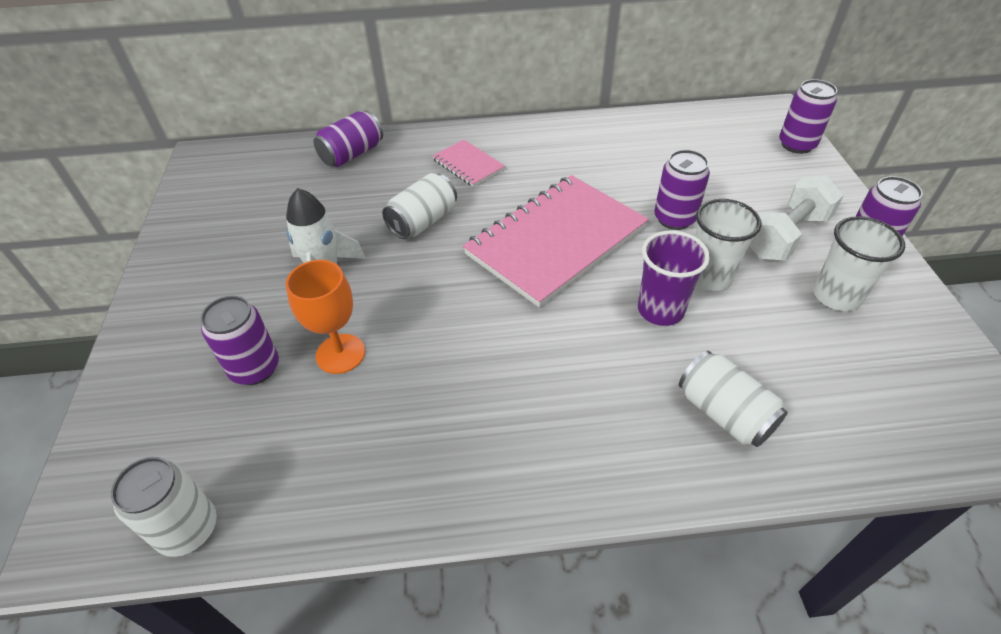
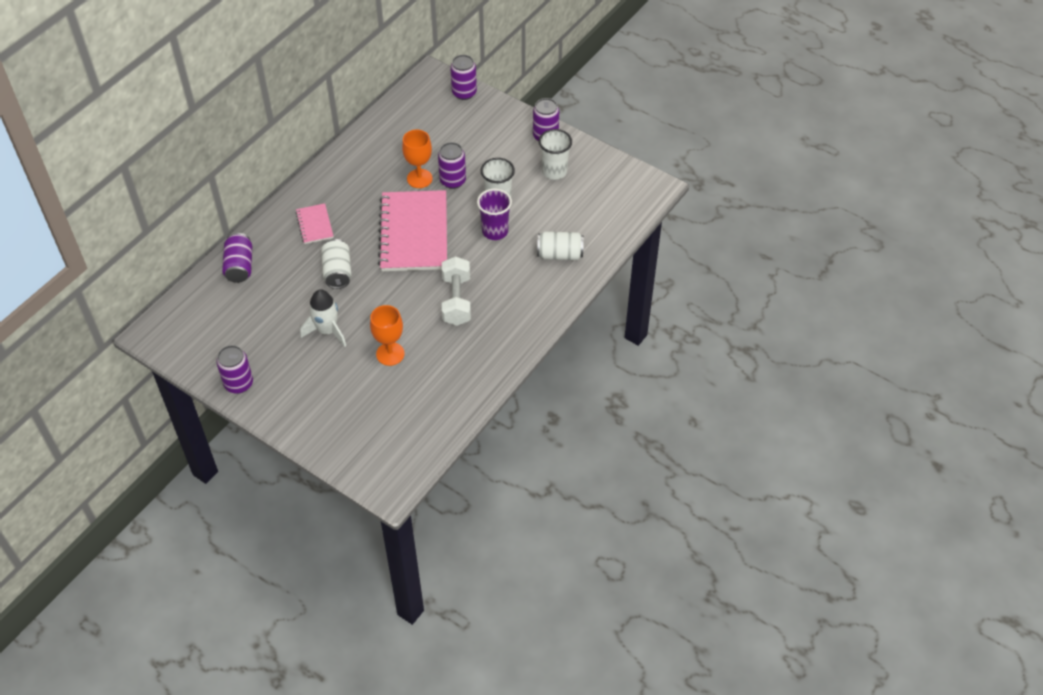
camera: 50 degrees left, 5 degrees up
(188, 529) = (427, 447): white can -> none
(255, 368) = (363, 388): purple can -> purple can (239, 384)
(468, 165) = (314, 225): pink notebook -> pink notebook turned 75 degrees clockwise
(636, 192) = (419, 178): none -> orange goblet
(786, 236) = (509, 154): white dumbbell -> white dumbbell (456, 300)

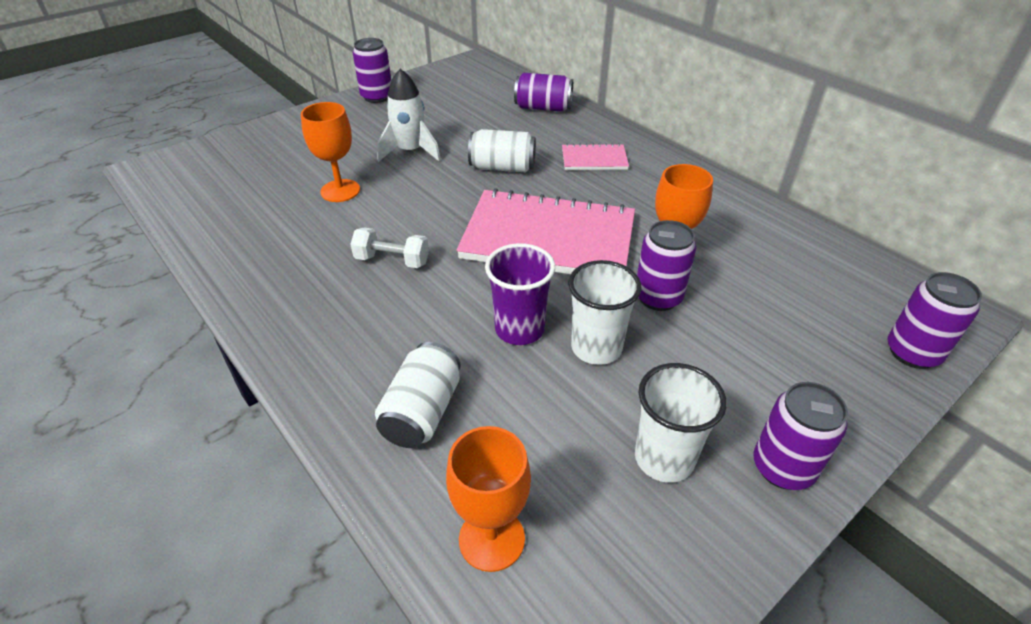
camera: 105 degrees right, 10 degrees down
(456, 300) = (392, 260): white dumbbell -> white dumbbell, size x0.66
(610, 217) = (491, 539): none -> orange goblet

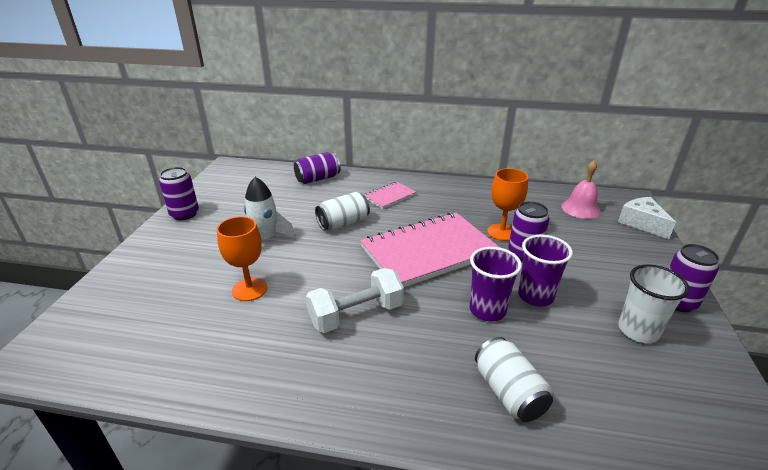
camera: 40 degrees left, 10 degrees down
(392, 260) = (356, 314): white dumbbell -> white dumbbell, size x1.52
(491, 539) = (640, 432): orange goblet -> none
(596, 348) = (535, 296): white cup -> purple cup
(839, 286) = (580, 208): none -> pink bell
(912, 353) = (642, 223): purple can -> white cheese

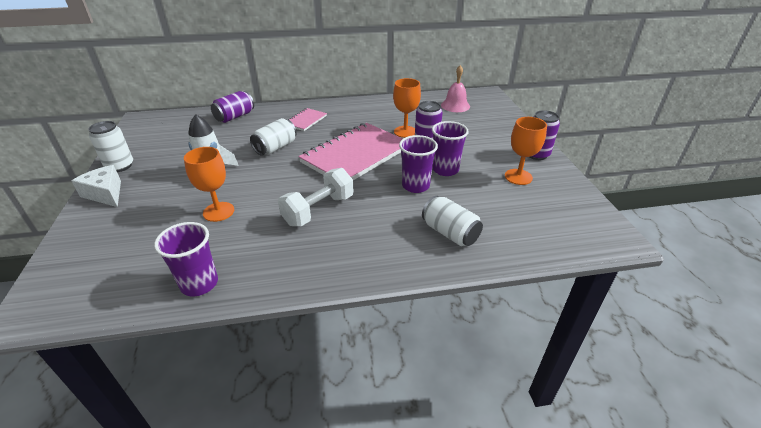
camera: 20 degrees left, 5 degrees up
(184, 214) = (120, 166): purple can -> white can
(188, 376) = (199, 284): none -> purple cup
(638, 331) = (518, 177): white cup -> orange goblet
(642, 223) = (499, 109): white cheese -> white cheese (105, 193)

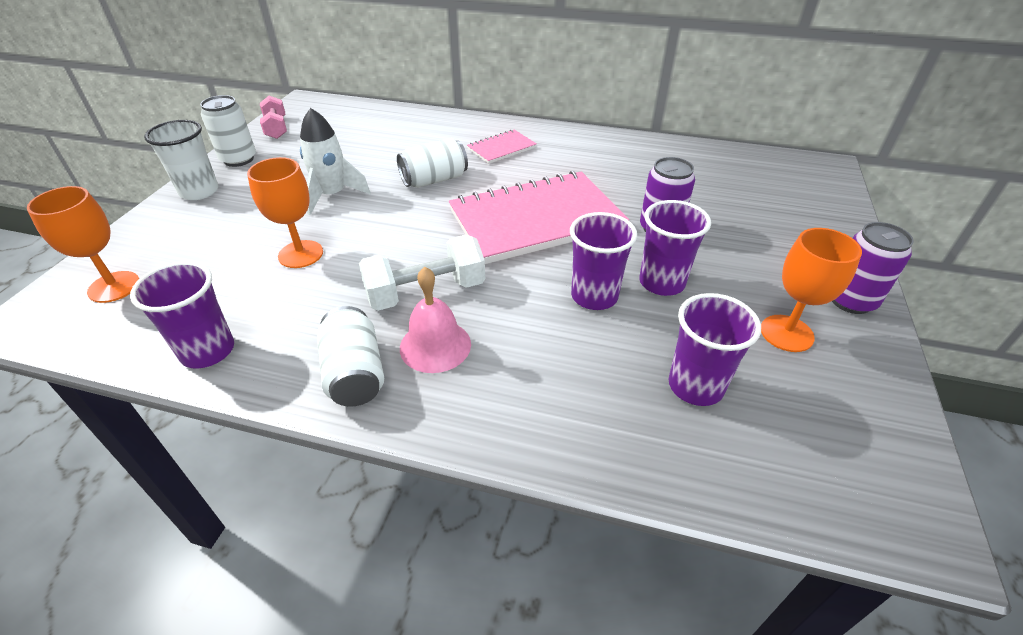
camera: 25 degrees right, 5 degrees up
(105, 193) = (199, 191): white cheese -> white cup
(133, 140) = (276, 128): none -> pink dumbbell
(235, 117) = (414, 122): purple can -> none
(405, 132) = (638, 200): orange goblet -> orange goblet (114, 287)
(450, 233) = (596, 397): white can -> white can (355, 374)
(455, 105) = (752, 175): pink bell -> pink bell (435, 345)
(493, 213) = (695, 386): none -> purple cup

